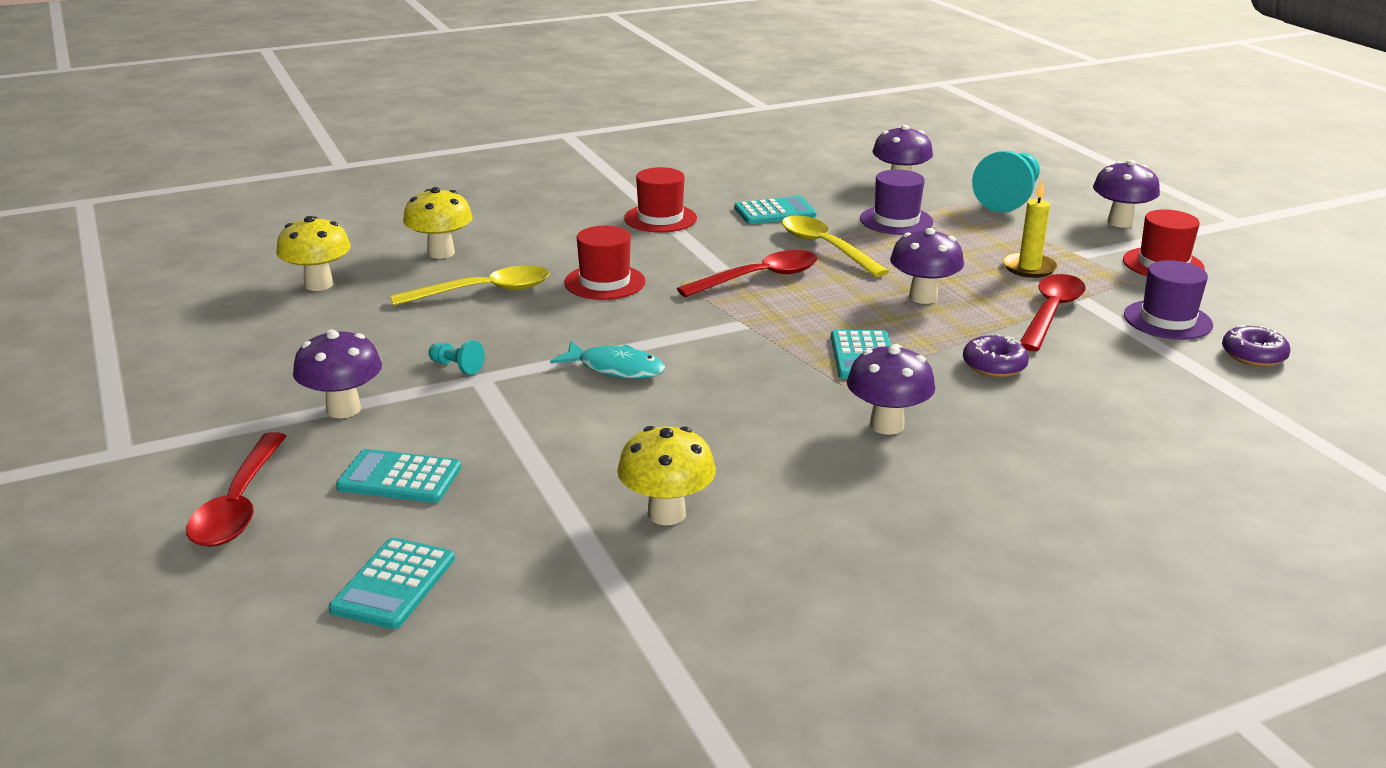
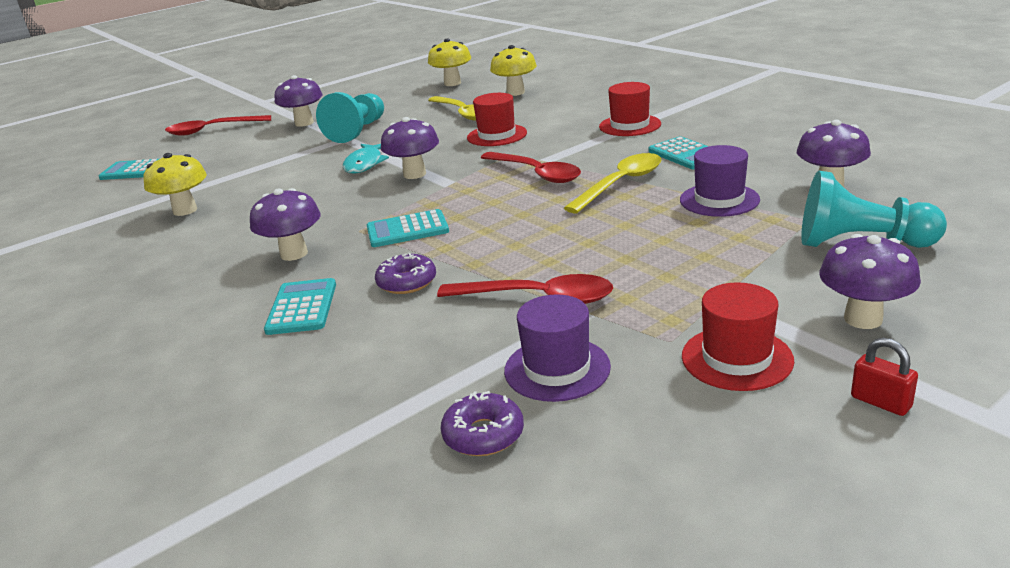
camera: 80 degrees right, 0 degrees up
(399, 478) = (233, 149): turquoise calculator -> turquoise calculator (302, 307)
(457, 367) = (358, 131): turquoise pawn -> turquoise pawn, size x2.29
(923, 297) = (537, 236): purple mushroom -> purple mushroom (414, 174)
(1029, 268) = (650, 275): yellow candle -> none
(1219, 240) = (880, 402): none -> red padlock

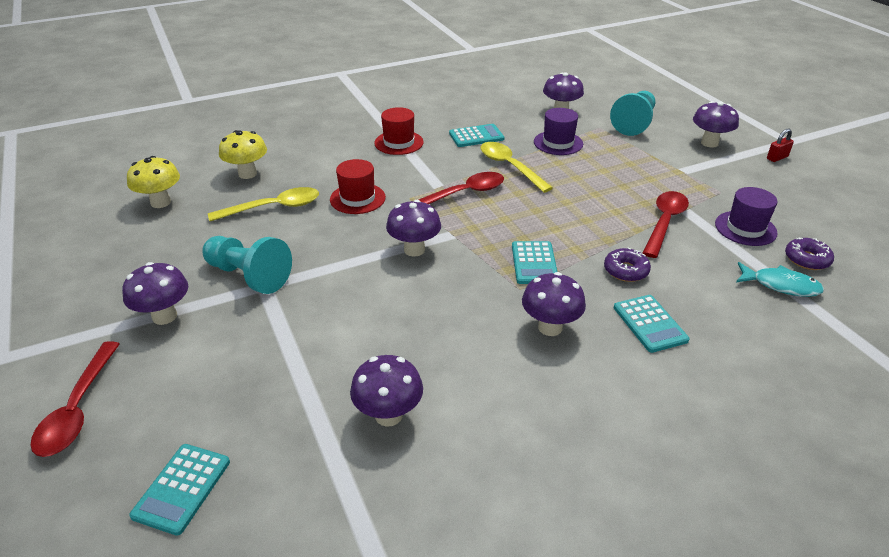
camera: 80 degrees left, 10 degrees up
(185, 210) = (388, 415): yellow mushroom -> purple mushroom
(302, 307) = (650, 324): turquoise calculator -> turquoise calculator turned 120 degrees counterclockwise
(365, 164) = (360, 276): turquoise fish -> turquoise fish (781, 285)
(737, 358) = (740, 179): red hat -> none

